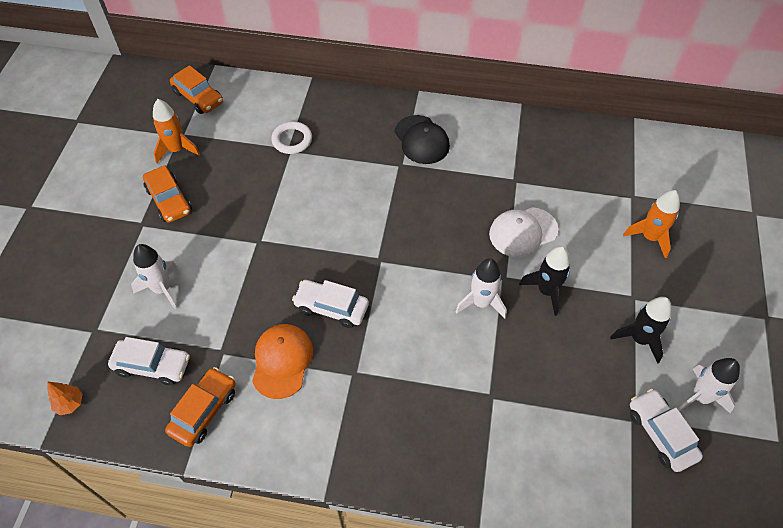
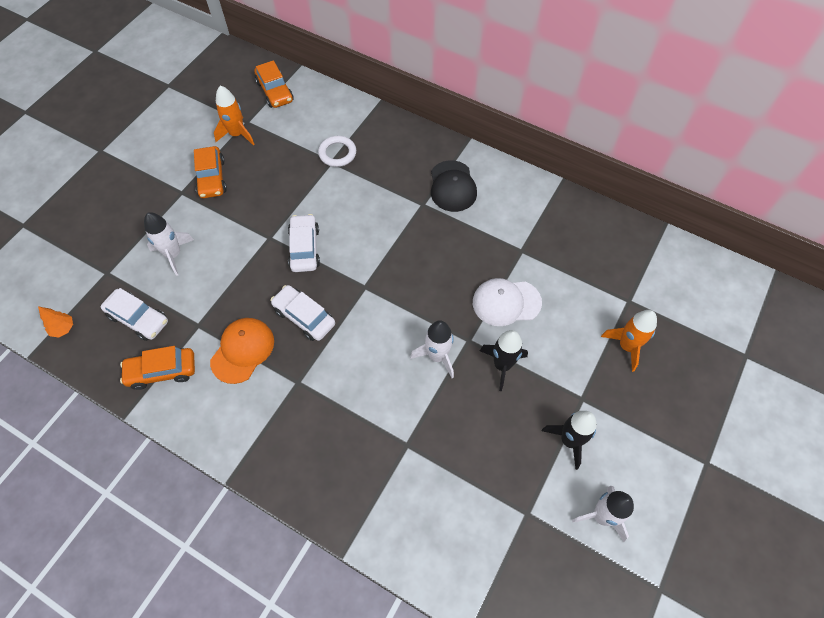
camera: 20 degrees right, 5 degrees up
(204, 411) = (162, 371): orange car -> orange car turned 150 degrees counterclockwise
(660, 434) = (546, 536): white car -> white car (304, 248)

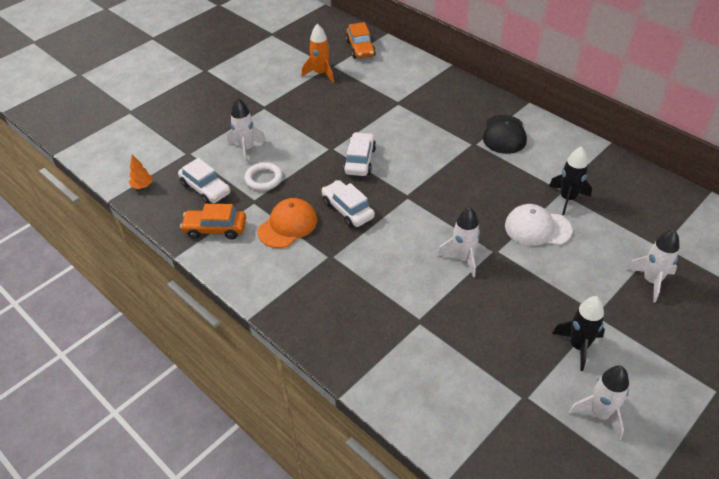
camera: 15 degrees right, 15 degrees down
(212, 178) = (292, 101): orange car -> none
(337, 153) = (405, 97): white ring -> white ring (264, 179)
(502, 365) = (524, 275): black rocket -> black rocket (567, 198)
(627, 346) = (651, 281): orange rocket -> white rocket

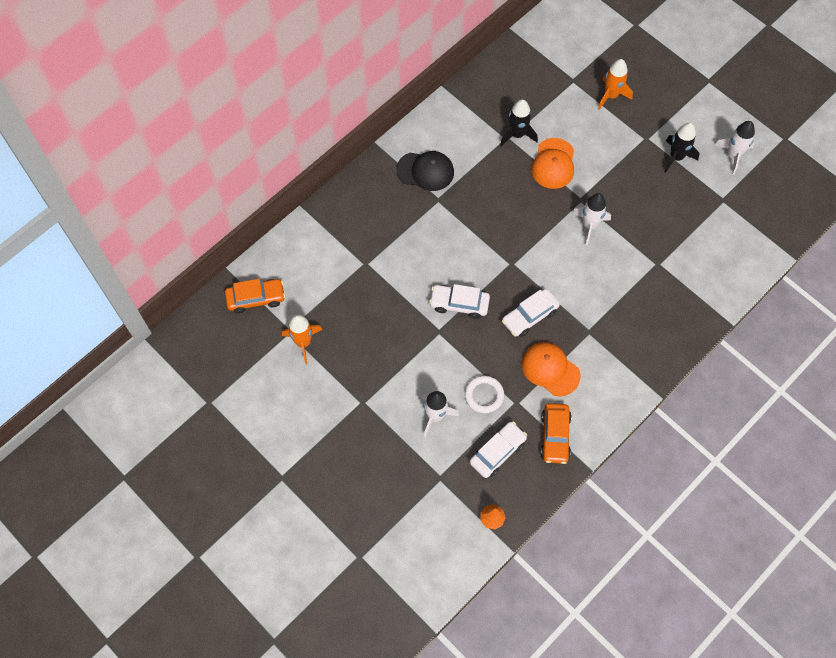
camera: 90 degrees left, 20 degrees up
(537, 228) = (553, 164): white cap -> orange cap
(651, 281) = (611, 95): white rocket -> orange rocket

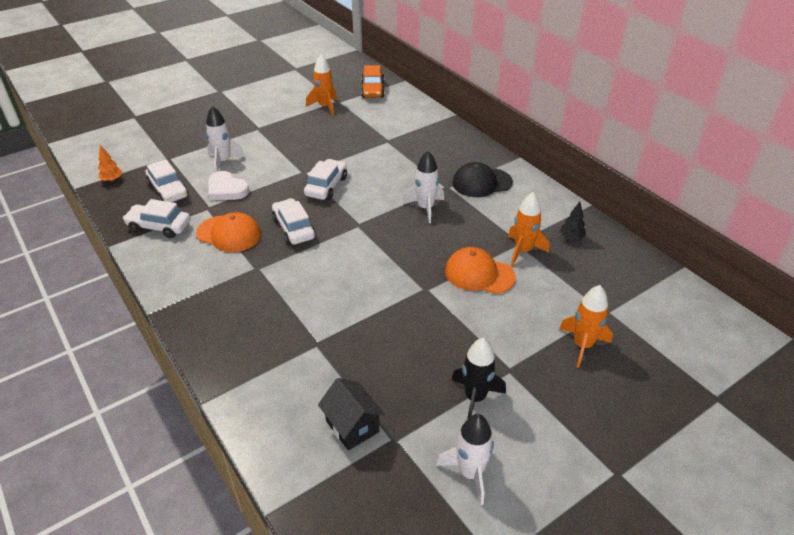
camera: 100 degrees right, 25 degrees down
(425, 171) = (482, 183): black cap -> black cap turned 60 degrees clockwise
(484, 395) = (226, 189): white ring -> white heart
(491, 101) = (571, 238): none -> black tree
(517, 134) = (523, 251): black rocket -> orange rocket
(550, 369) = (229, 234): orange cap -> orange cap turned 60 degrees clockwise
(555, 436) = (159, 227): orange car -> white car
(589, 225) = (388, 291): white rocket -> white rocket (425, 208)
(721, 225) = (352, 426): none -> black house

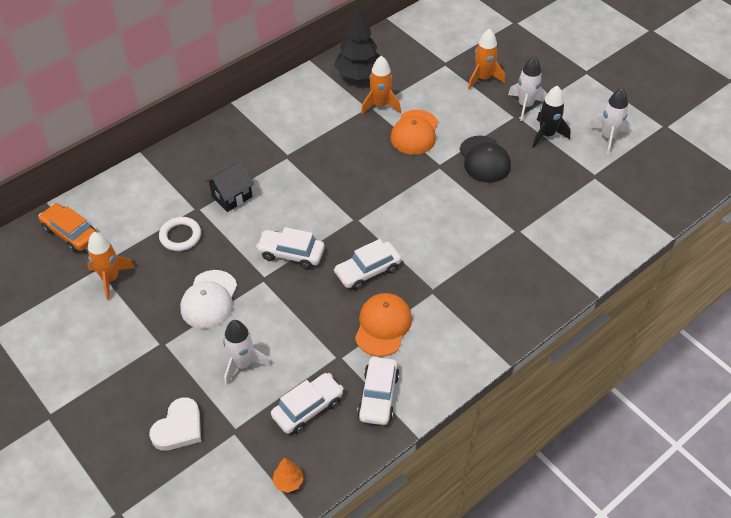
camera: 95 degrees left, 10 degrees up
(226, 189) = (302, 347): white heart -> white heart (179, 428)
(291, 147) = (209, 300): none -> white cap
(352, 426) = (591, 199): black house -> black house (232, 196)
(359, 133) = (180, 236): none -> white ring
(373, 90) = (70, 233): orange car -> orange car turned 135 degrees counterclockwise
(425, 208) = (324, 170): white rocket -> white rocket (525, 105)
(482, 183) = (278, 130): black cap -> black cap (484, 159)
(571, 238) = (358, 75): black tree -> black tree, size x2.14

